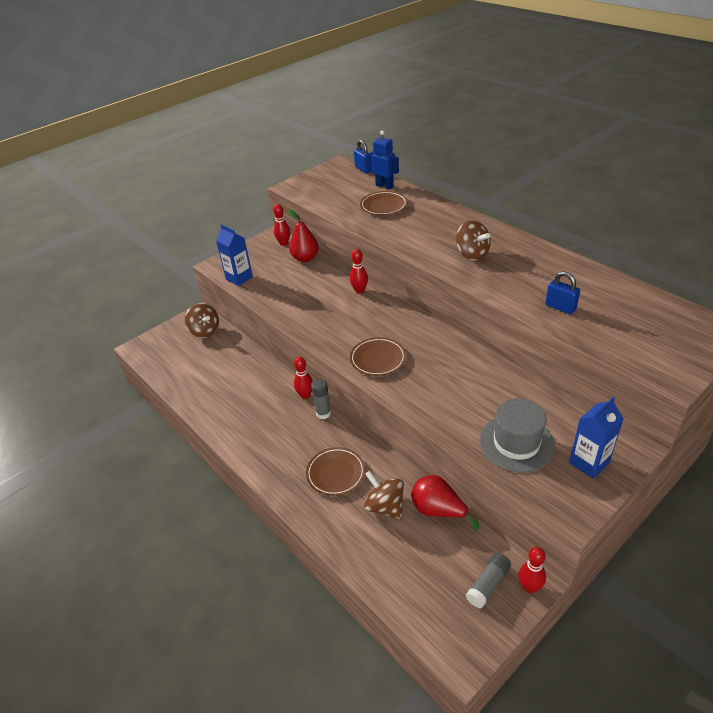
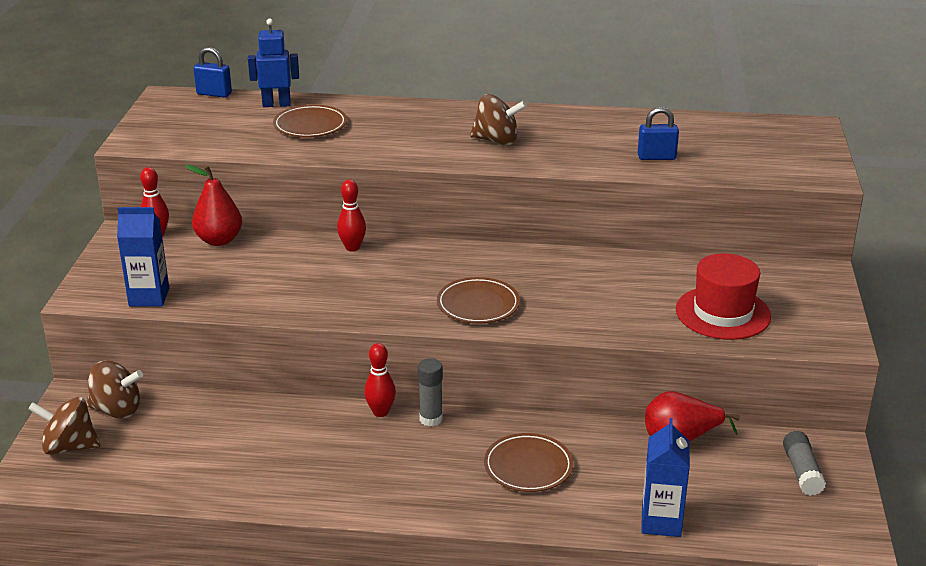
camera: 45 degrees left, 10 degrees down
(385, 506) = (623, 466): brown spinning top -> brown spinning top (69, 446)
(516, 443) = (723, 313): grey hat -> red hat
(529, 587) = (837, 452): red bowling pin -> none
(589, 463) = (802, 298): blue carton -> blue carton (661, 522)

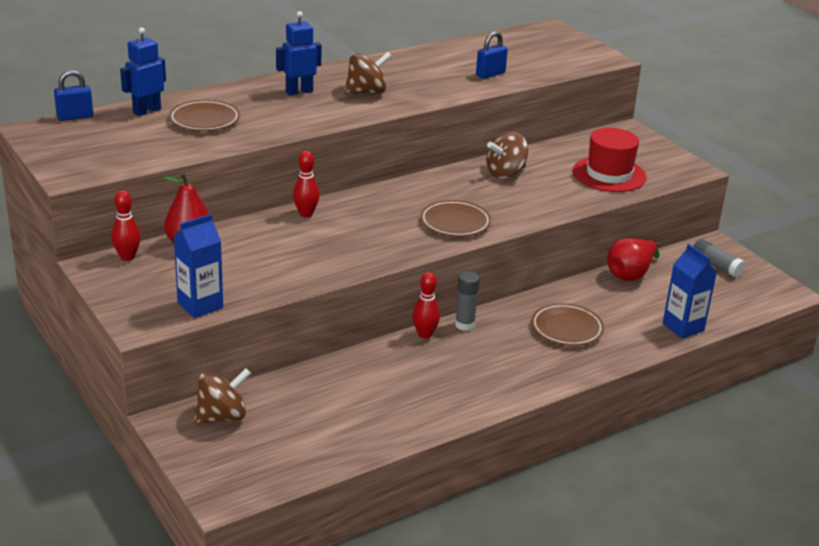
camera: 40 degrees left, 0 degrees up
(69, 446) = (223, 459): brown spinning top -> brown spinning top (505, 173)
(433, 123) = (299, 92): none -> blue robot

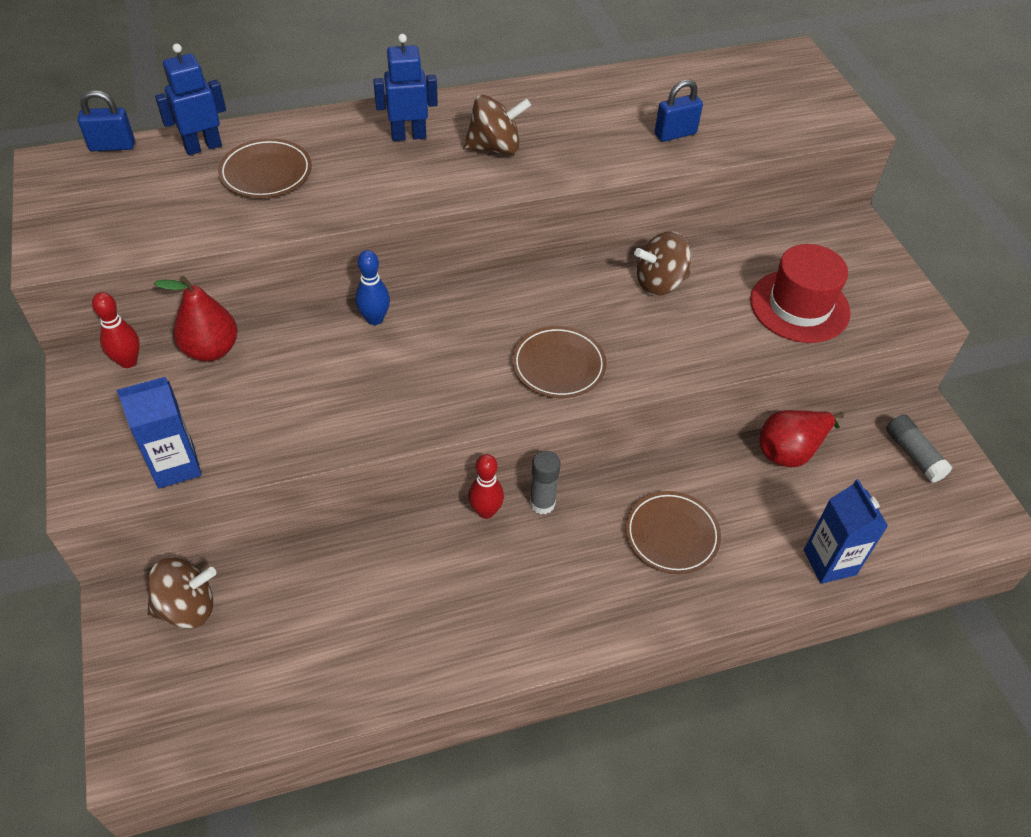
camera: 15 degrees right, 20 degrees up
(306, 214) = (375, 319): red bowling pin -> blue bowling pin

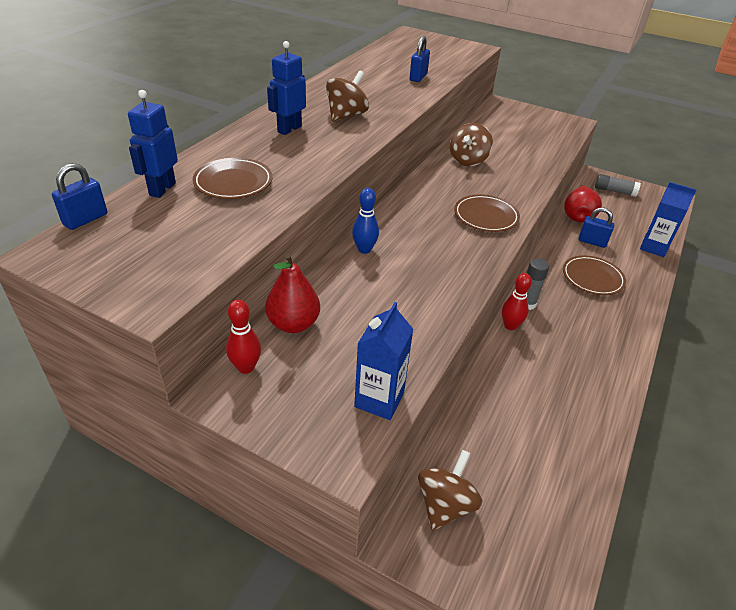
camera: 45 degrees left, 10 degrees down
(751, 495) = (592, 242): none -> blue padlock
(799, 306) = (533, 141): red hat -> none

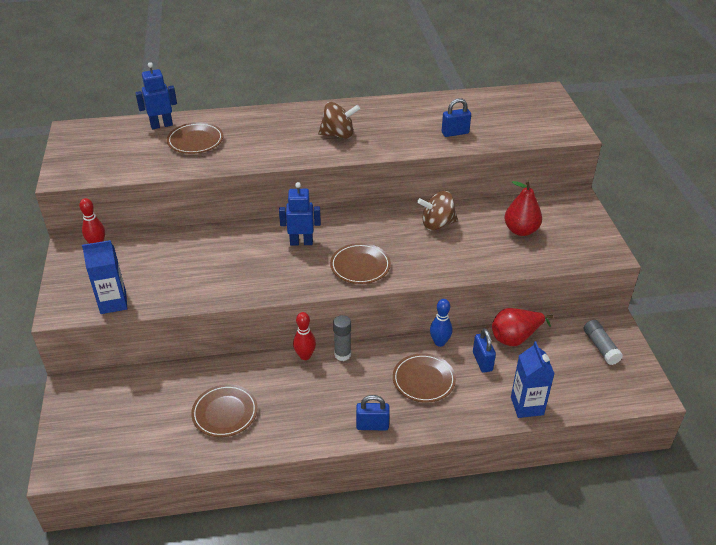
camera: 55 degrees right, 0 degrees up
(85, 219) = (109, 122): blue padlock -> blue padlock (372, 425)
(289, 129) = (286, 125): blue robot -> blue robot (301, 242)
(293, 324) = (147, 242): red pear -> red pear (521, 230)
(364, 249) = (250, 232): blue bowling pin -> blue bowling pin (439, 342)
(445, 504) = (108, 393): brown spinning top -> none
(550, 417) = (225, 413): none -> brown plate

